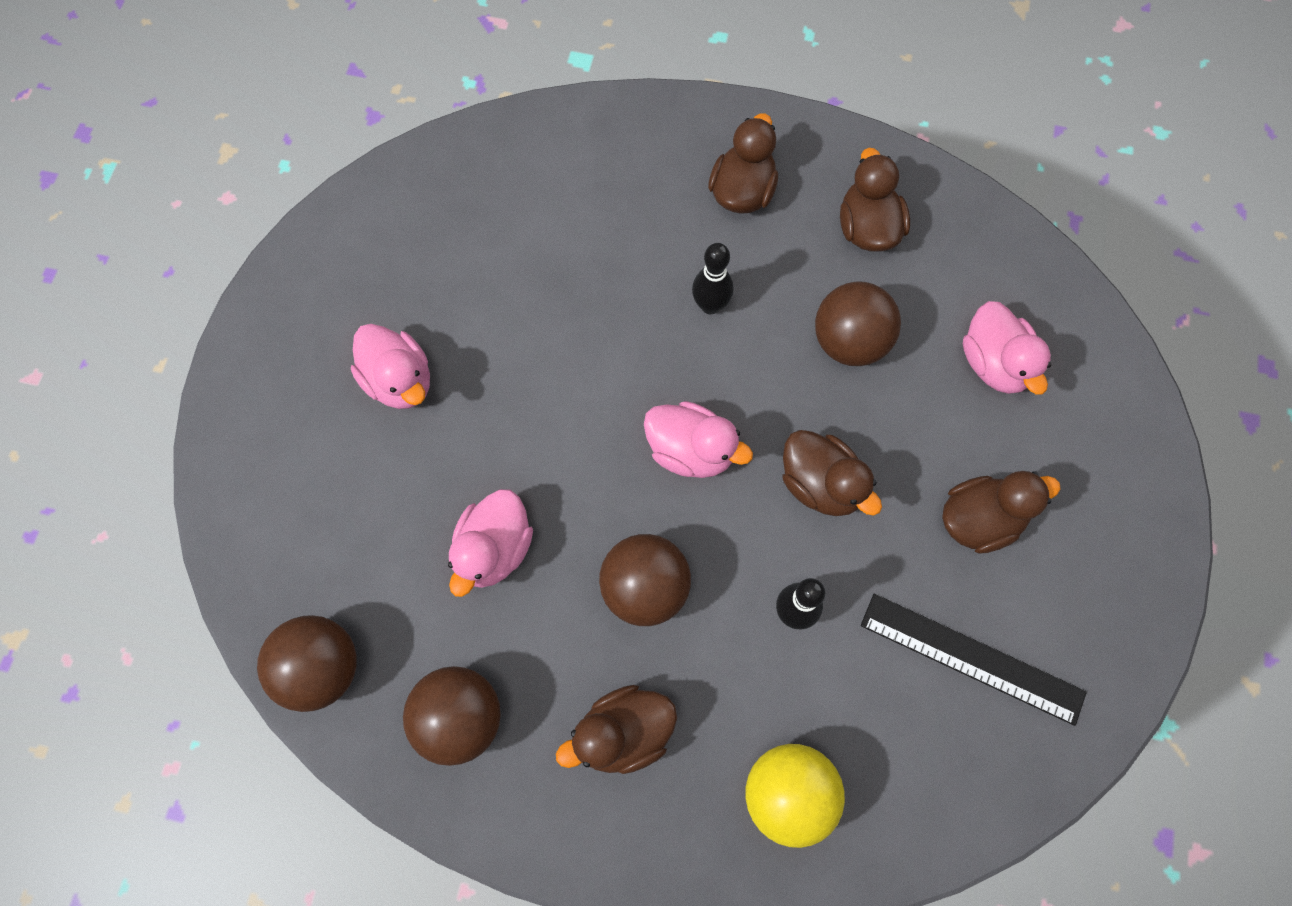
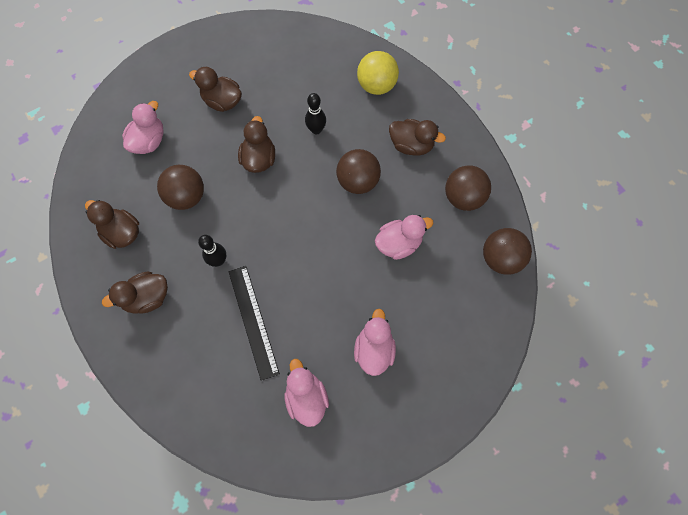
camera: 135 degrees left, 0 degrees up
(691, 451) = (290, 212): pink duck -> pink duck (306, 397)
(867, 228) = (122, 233): brown duck -> brown duck turned 90 degrees clockwise
(972, 658) = (276, 69): black ruler -> black ruler (253, 321)

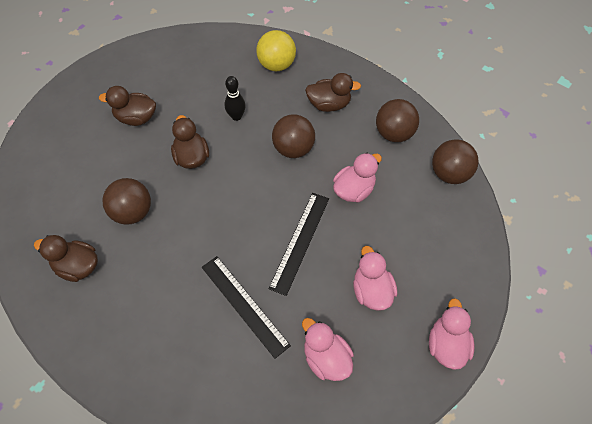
camera: 20 degrees left, 10 degrees down
(147, 298) = (127, 320): brown duck -> none
(149, 141) = (75, 174): pink duck -> pink duck (446, 345)
(218, 261) = (187, 260): black bowling pin -> none
(327, 278) = (300, 242): none -> black ruler

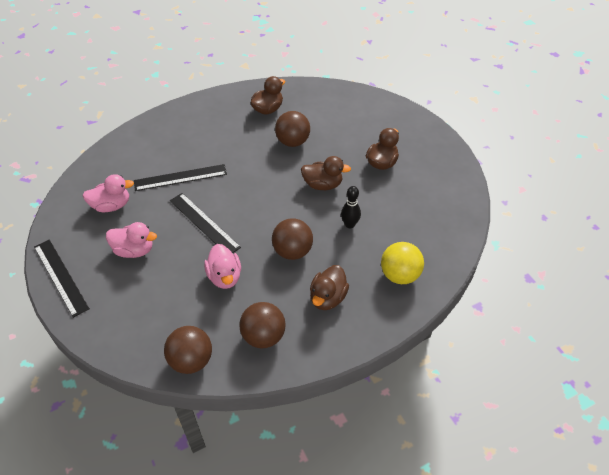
camera: 115 degrees right, 10 degrees down
(446, 345) = (61, 276): pink duck -> black ruler

